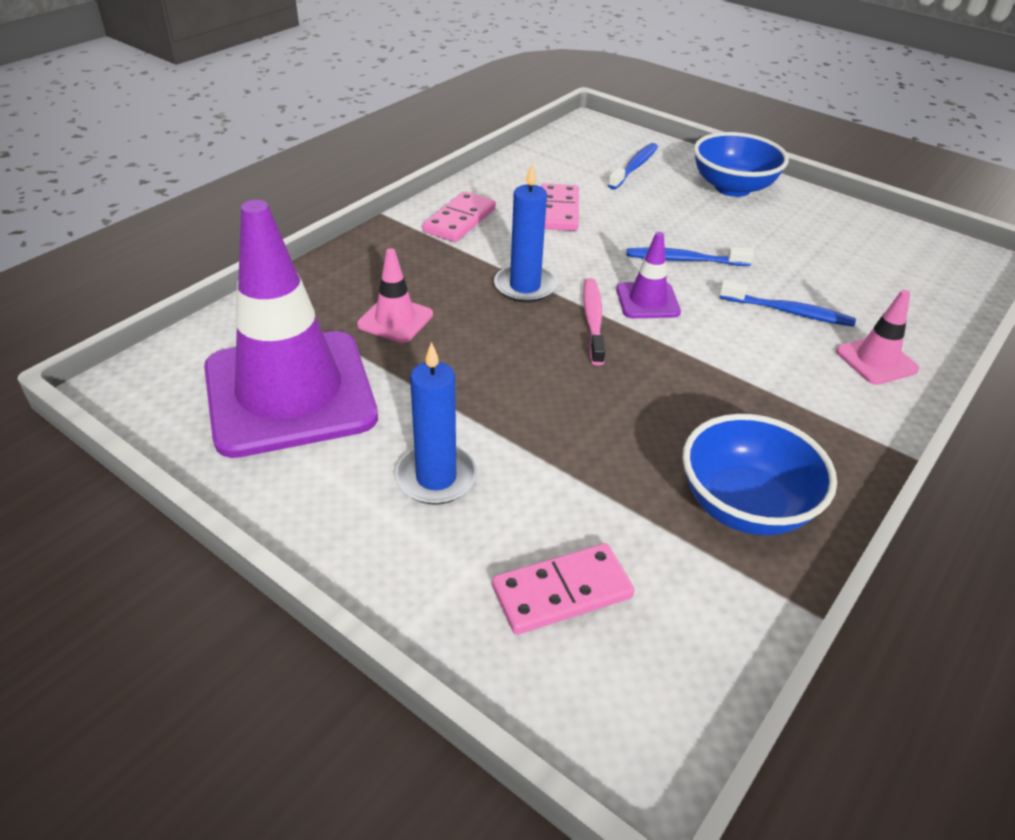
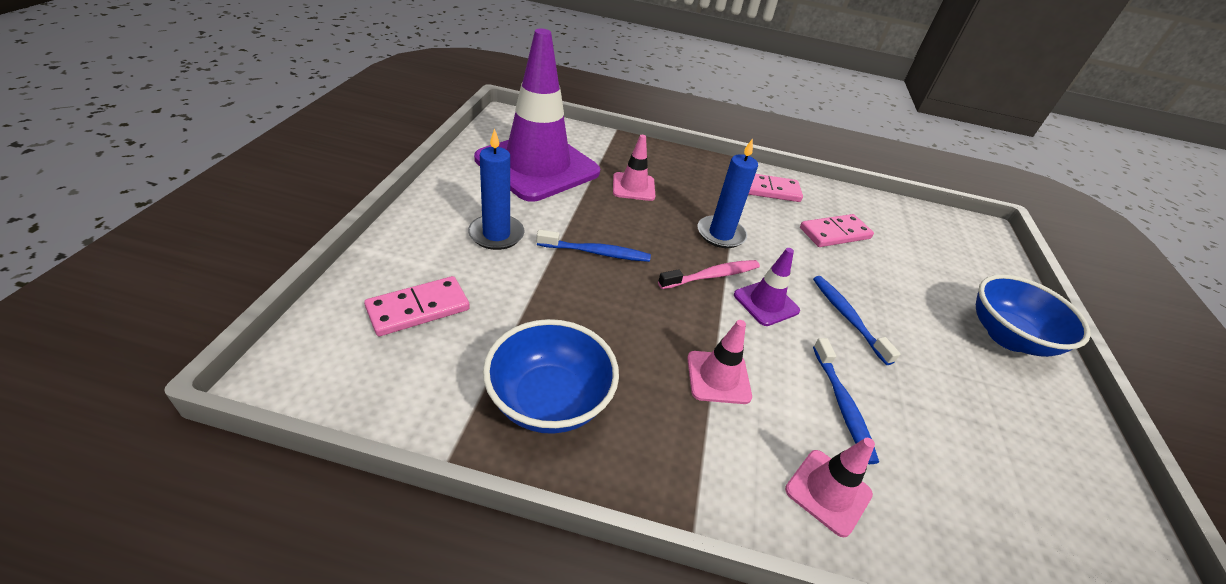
camera: 60 degrees right, 0 degrees up
(562, 592) = (418, 309): pink domino -> pink domino turned 75 degrees counterclockwise
(634, 167) = (953, 265): blue toothbrush -> blue toothbrush (596, 252)
(740, 373) = (718, 377): none -> pink traffic cone

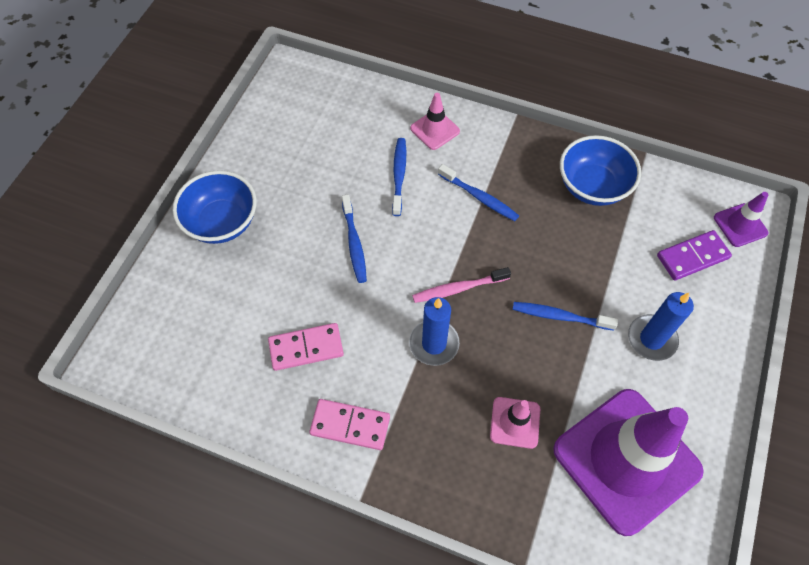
camera: 165 degrees left, 20 degrees up
(418, 309) = (692, 257): pink domino -> purple domino
(718, 377) = (479, 197): pink traffic cone -> blue toothbrush
(766, 303) = (419, 259): purple traffic cone -> purple traffic cone (740, 225)

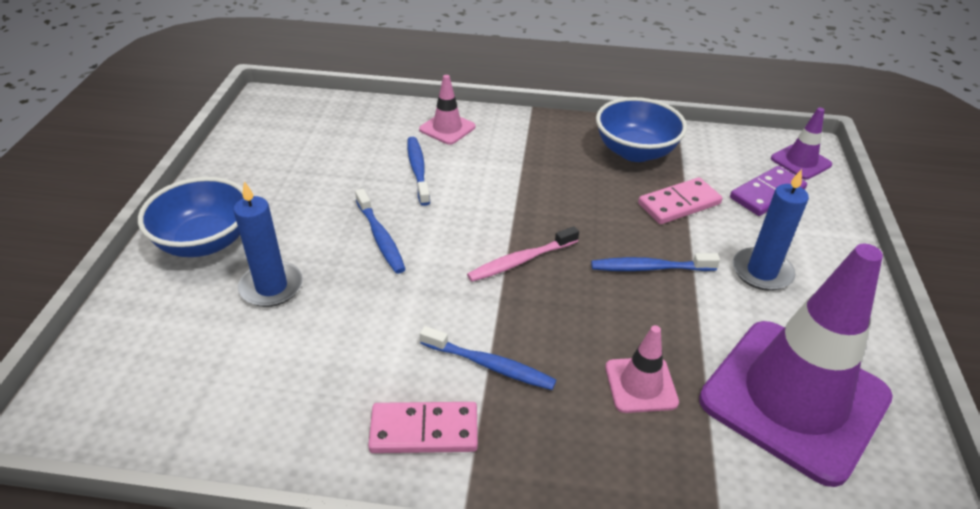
camera: 15 degrees left, 20 degrees down
(306, 348) = (342, 353): pink domino -> pink domino (679, 204)
(434, 344) = (509, 320): blue candle -> blue candle (271, 287)
(479, 197) = (516, 176): blue toothbrush -> blue toothbrush (489, 365)

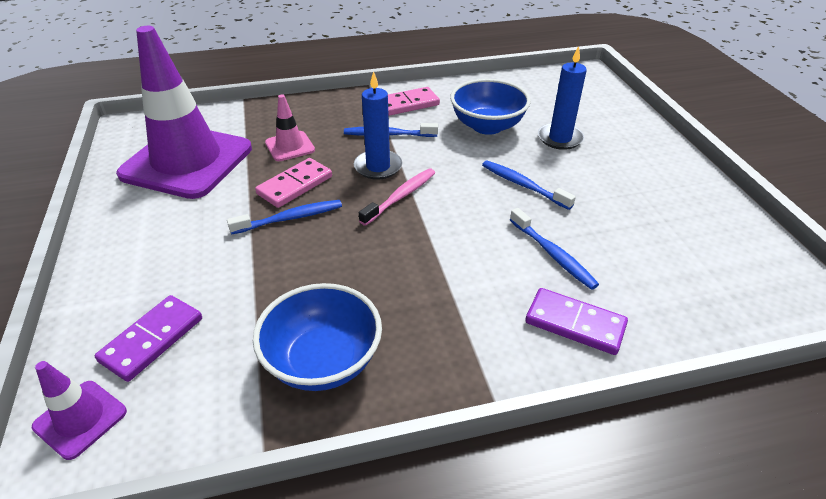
camera: 160 degrees right, 0 degrees up
(205, 242) = (640, 151): blue bowl -> blue bowl (487, 126)
(447, 128) = (575, 323): pink traffic cone -> purple domino
(679, 204) = (263, 293): pink domino -> pink domino (295, 185)
(762, 272) = (186, 241): blue candle -> blue candle (378, 167)

